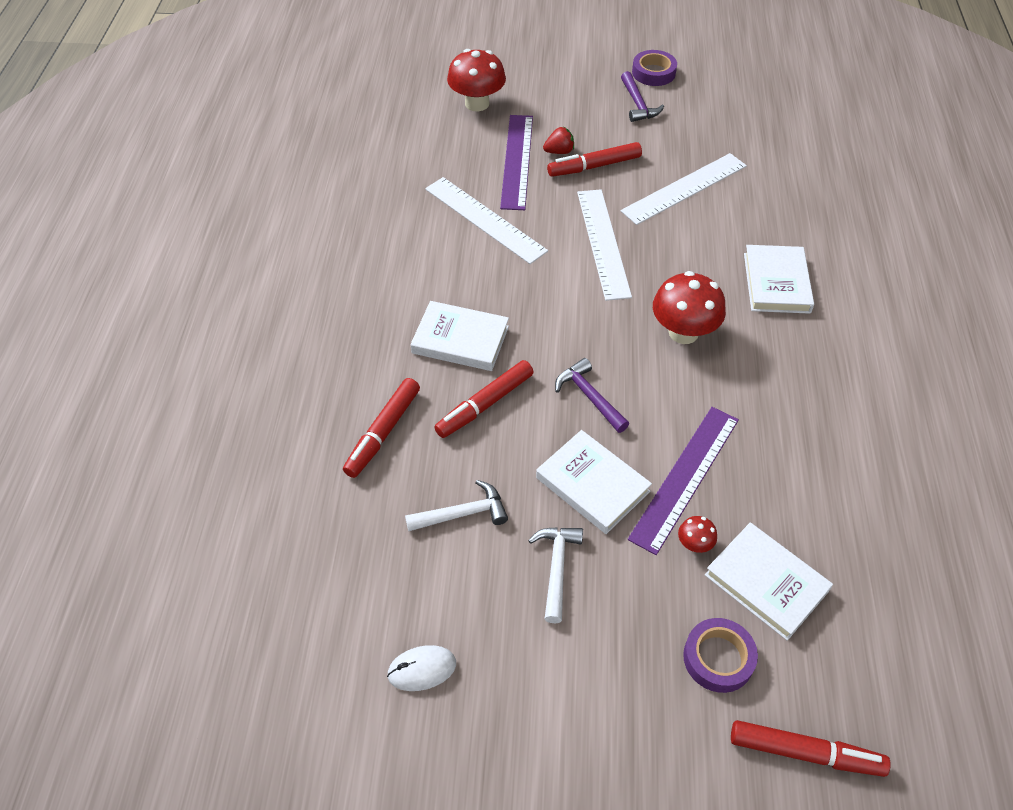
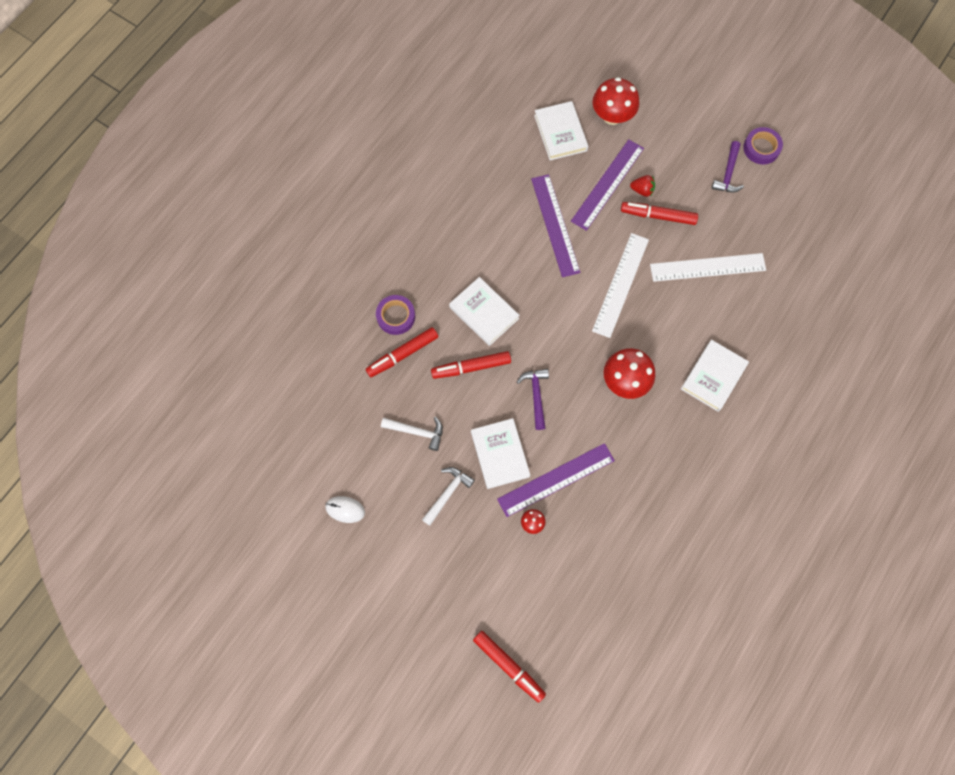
camera: 30 degrees right, 20 degrees up
(485, 219) = (555, 225): white ruler -> purple ruler
(718, 658) = (499, 592): purple tape -> purple tape (396, 316)
(766, 583) = (555, 567): white book -> white book (560, 133)

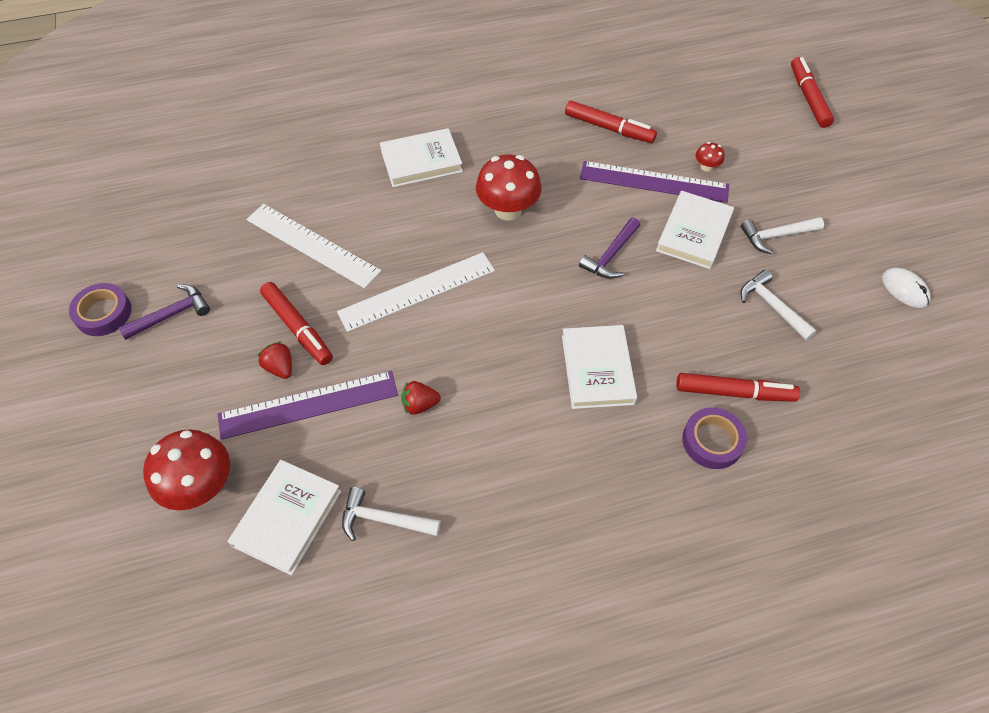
camera: 140 degrees left, 15 degrees down
(471, 367) = (660, 325): red marker -> red marker (609, 128)
(518, 163) = (384, 519): none -> white hammer
(555, 225) = (419, 405): purple ruler -> red strawberry

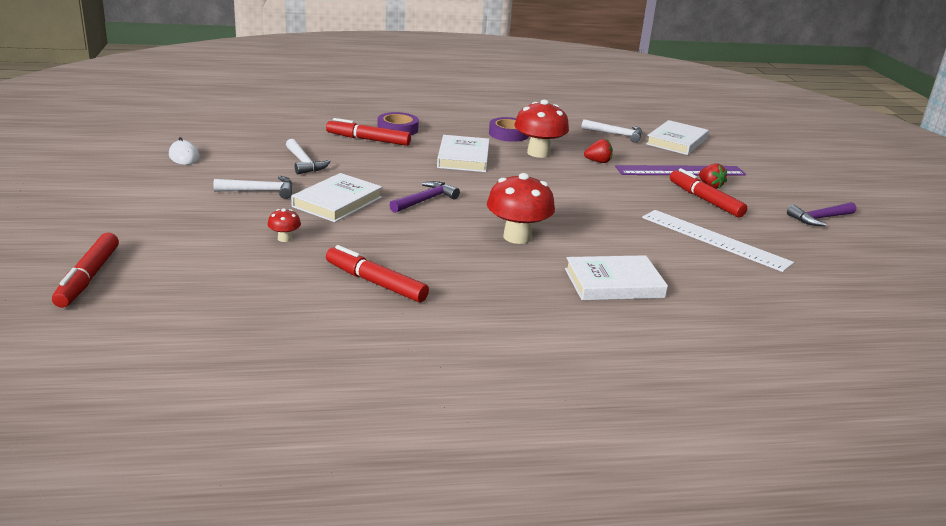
camera: 175 degrees left, 30 degrees down
(103, 313) = (881, 226): purple tape -> purple tape (508, 134)
(201, 486) = (738, 155): red mushroom -> red mushroom (538, 153)
(417, 291) = (606, 204): white ruler -> none
(654, 182) = (352, 236): purple ruler -> none

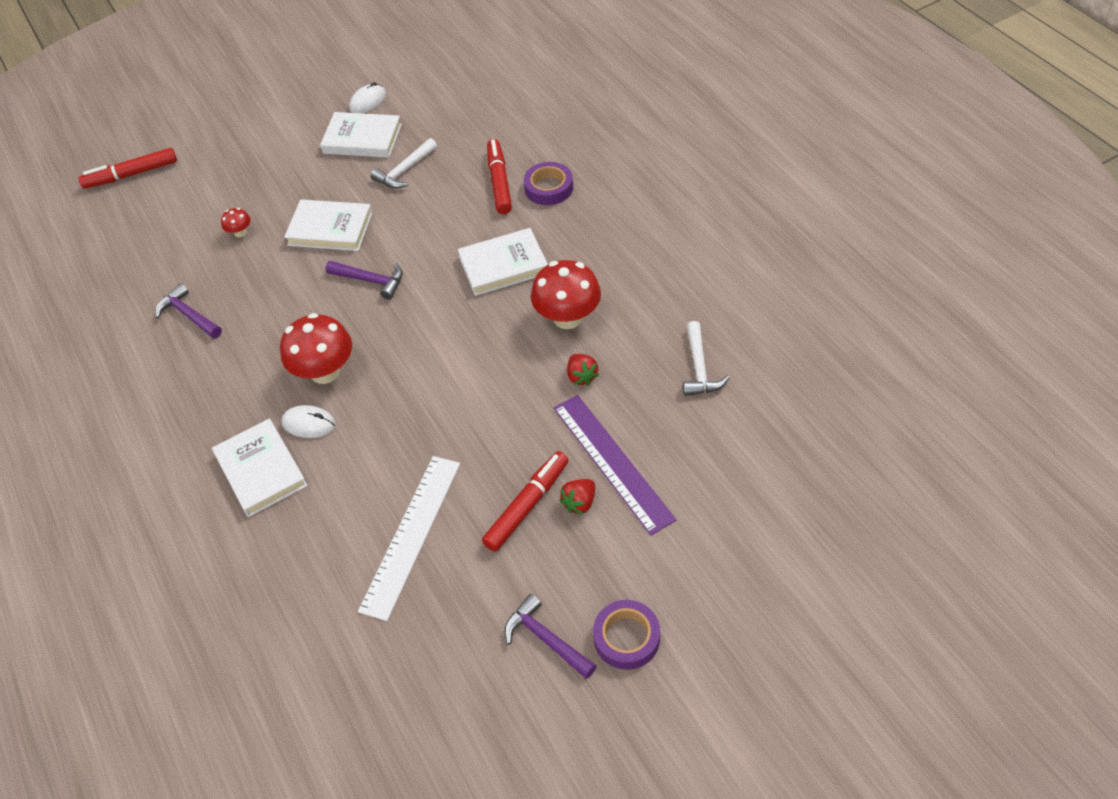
camera: 75 degrees right, 25 degrees up
(260, 191) = (323, 177): white hammer -> none
(375, 283) = (189, 315): red marker -> purple hammer
(508, 134) = (611, 274): purple tape -> purple tape (626, 638)
(573, 254) = (309, 423): none -> white mouse
(676, 141) = (728, 436): white book -> white book (362, 139)

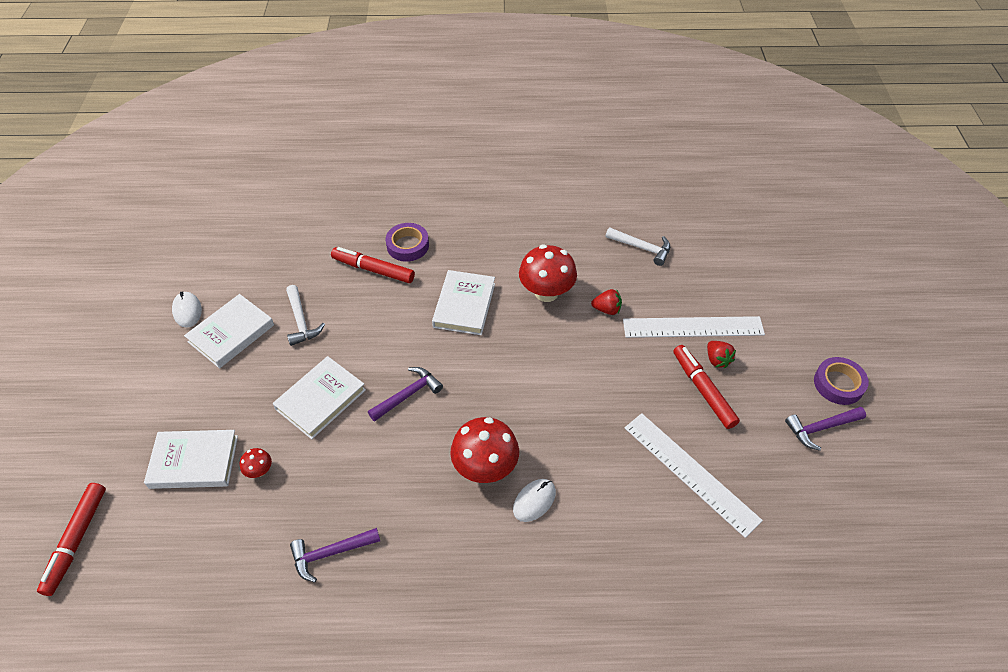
camera: 65 degrees left, 0 degrees up
(261, 470) = (562, 557): white book -> white book (194, 461)
(612, 462) = (693, 327): purple ruler -> white ruler

